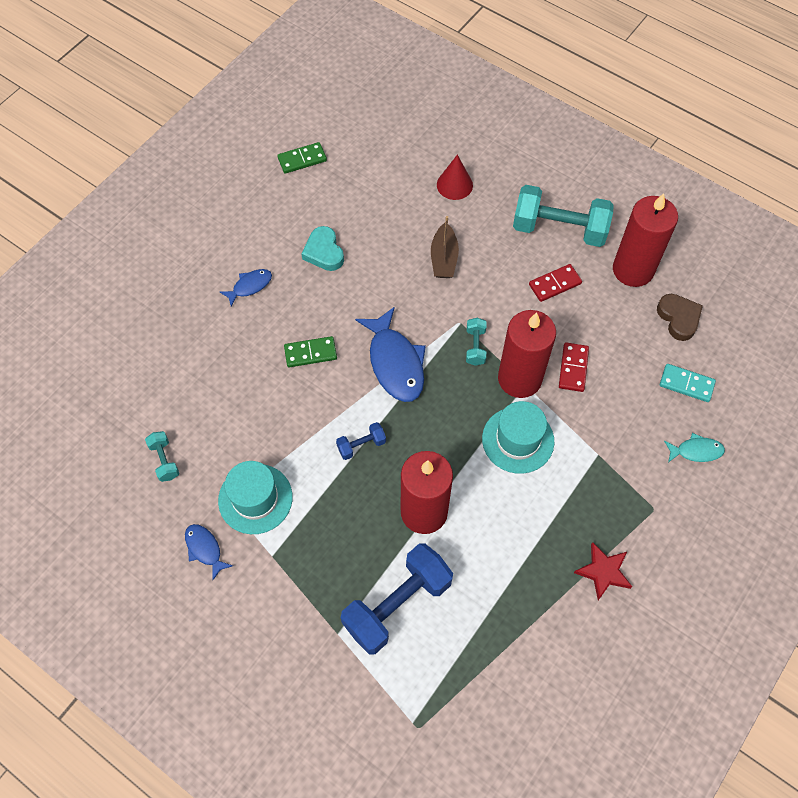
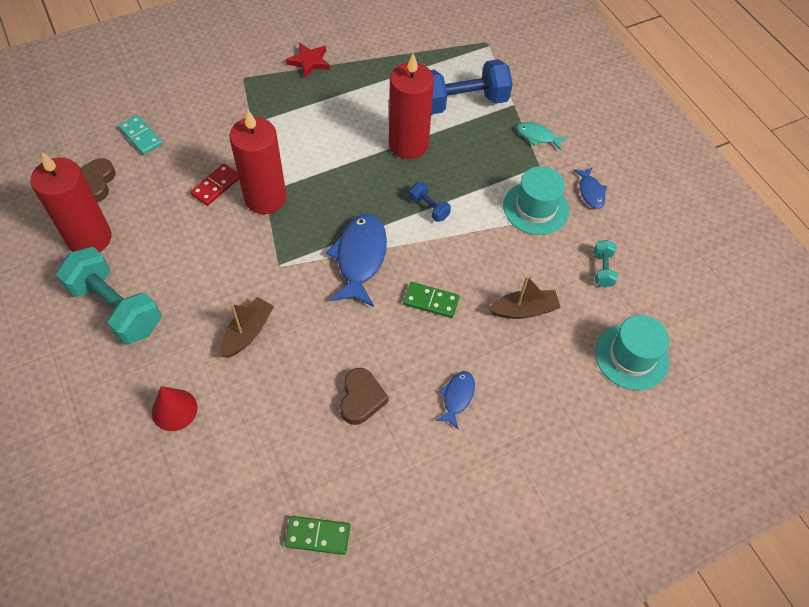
camera: 155 degrees left, 5 degrees down
(224, 384) = (524, 310): none -> brown boat
(250, 286) = (457, 397): blue fish -> blue fish turned 120 degrees clockwise
(324, 252) = (361, 398): turquoise heart -> brown heart
(361, 445) = (429, 208): blue dumbbell -> blue dumbbell turned 45 degrees clockwise
(475, 346) = (281, 239): turquoise dumbbell -> none
(518, 440) = (303, 158): turquoise hat -> turquoise hat (631, 356)
(555, 284) = (168, 259): red domino -> none
(696, 451) = (180, 95): turquoise fish -> turquoise fish (537, 136)

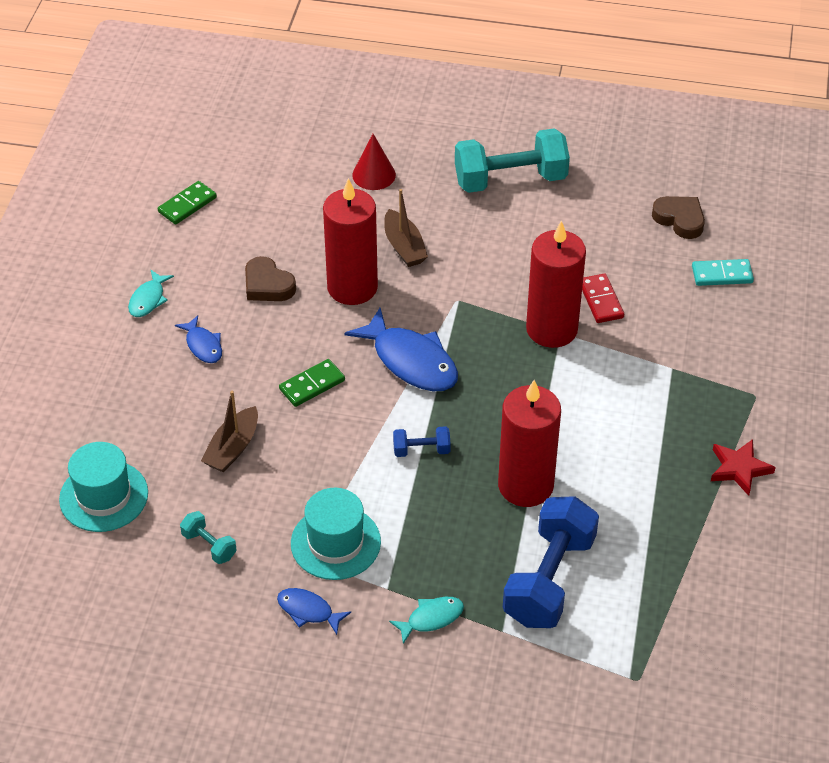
camera: 130 degrees right, 10 degrees down
(90, 238) = (608, 191): red candle -> red candle (352, 287)
(447, 475) = (148, 299): none -> turquoise fish

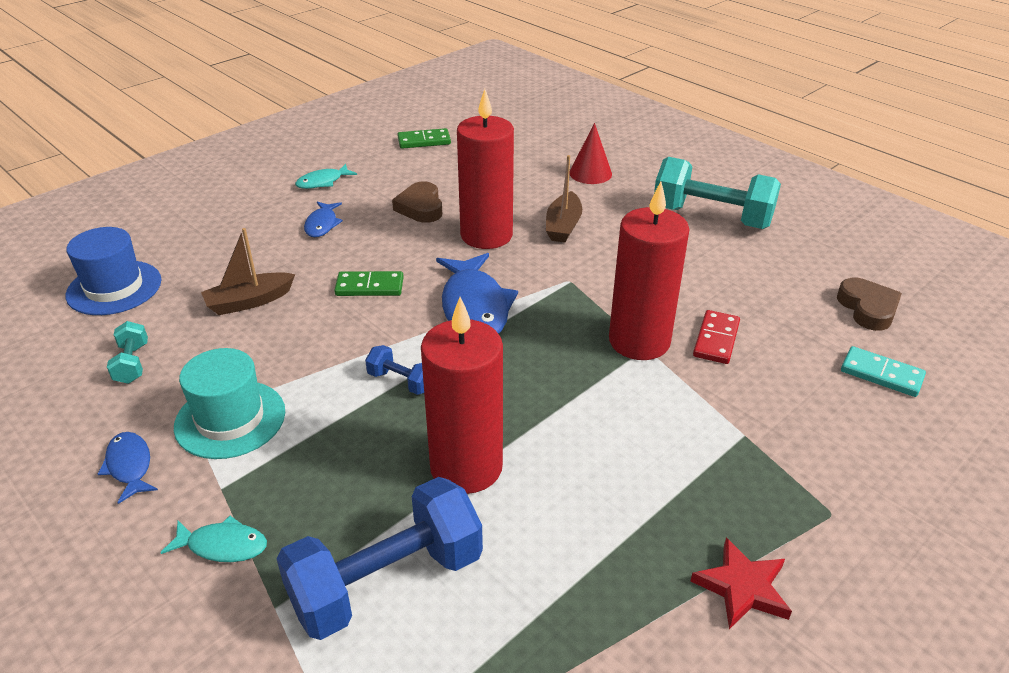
camera: 35 degrees right, 10 degrees down
(104, 496) = (114, 288): turquoise hat -> blue hat

